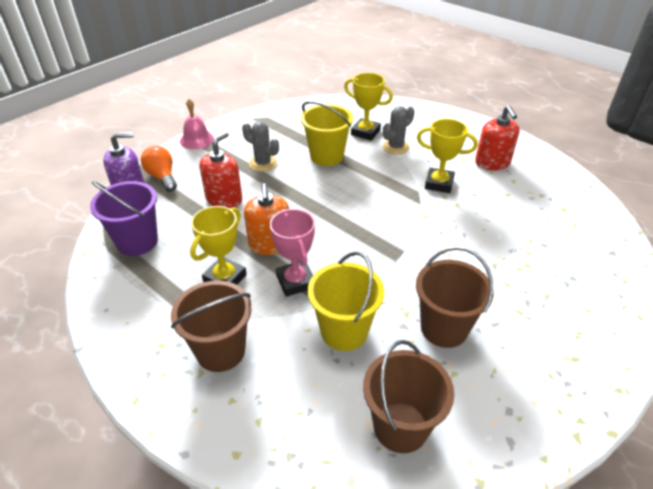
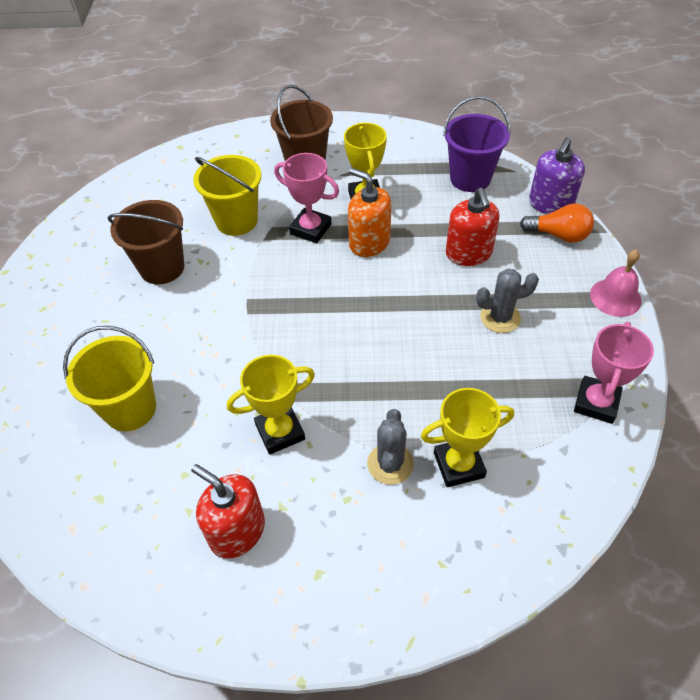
camera: 140 degrees right, 10 degrees up
(278, 118) = (596, 403): none -> pink trophy
(326, 156) = (451, 380): yellow bucket -> yellow bucket (130, 408)
(400, 427) = (152, 195): brown bucket -> none

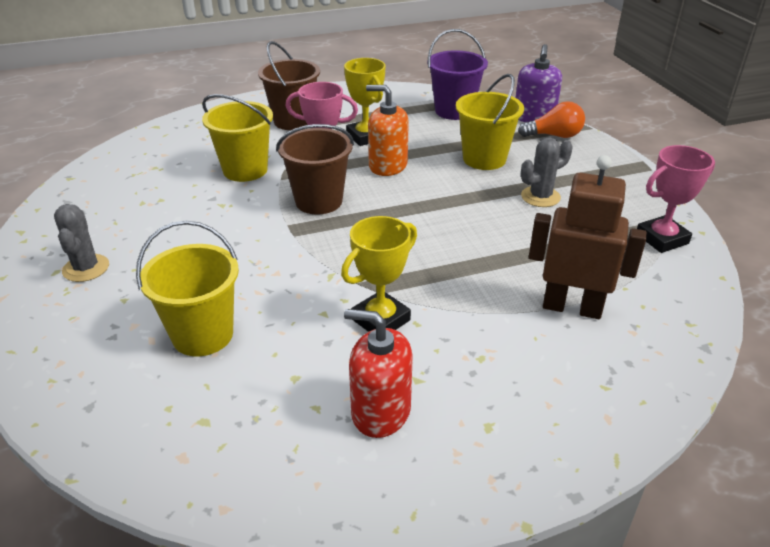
camera: 20 degrees left, 15 degrees down
(162, 268) = (182, 216): brown bucket -> brown bucket (318, 201)
(390, 464) = (507, 321): grey cactus -> grey cactus (86, 268)
(458, 465) = (572, 307): yellow trophy -> brown robot
(468, 253) = (484, 159): red soap dispenser -> yellow bucket
(596, 403) = (662, 239): pink trophy -> pink trophy turned 60 degrees clockwise
(615, 297) = (628, 167): pink bell -> none

